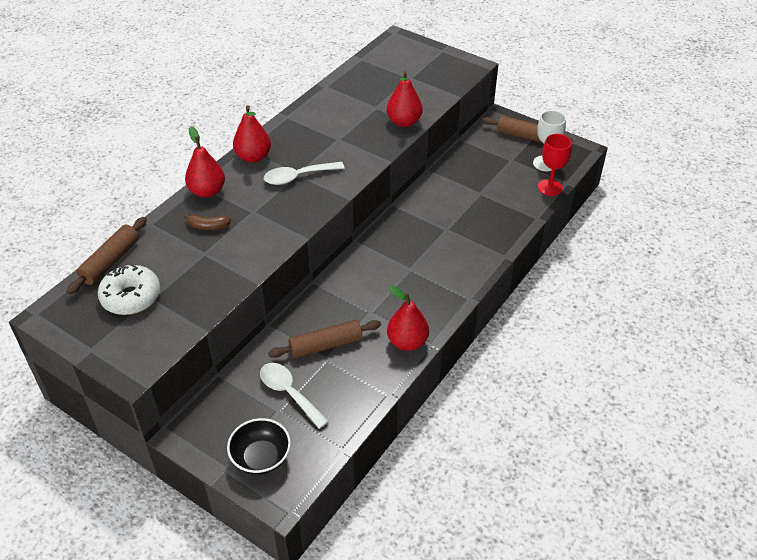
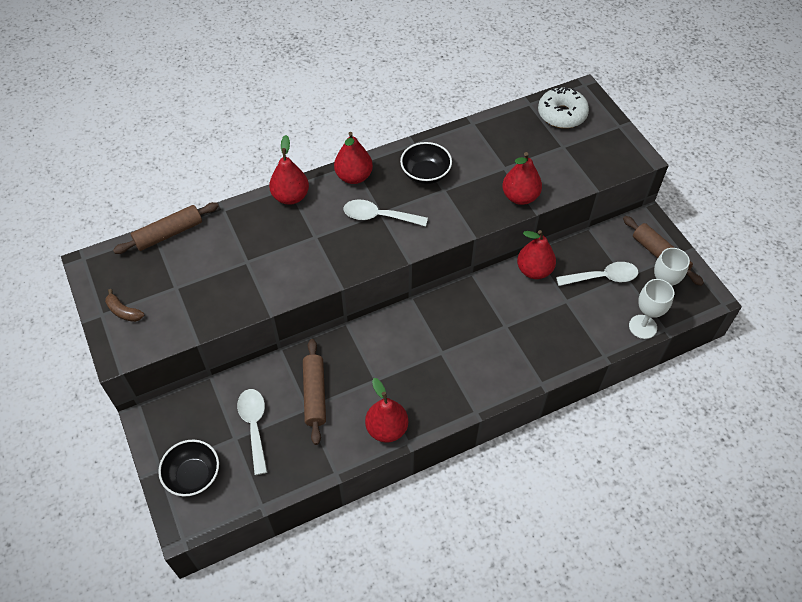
camera: 30 degrees right, 10 degrees up
(131, 297) = (162, 278): white donut -> white donut (562, 114)
(208, 226) = (268, 235): brown banana -> brown banana (124, 311)
(314, 134) = (425, 174): none -> black bowl
(325, 345) = (315, 394): brown rolling pin -> brown rolling pin turned 75 degrees clockwise
(440, 182) = (534, 270): none -> red pear
(495, 167) = (602, 277): none -> white spoon
(550, 187) = (642, 327): red goblet -> white goblet

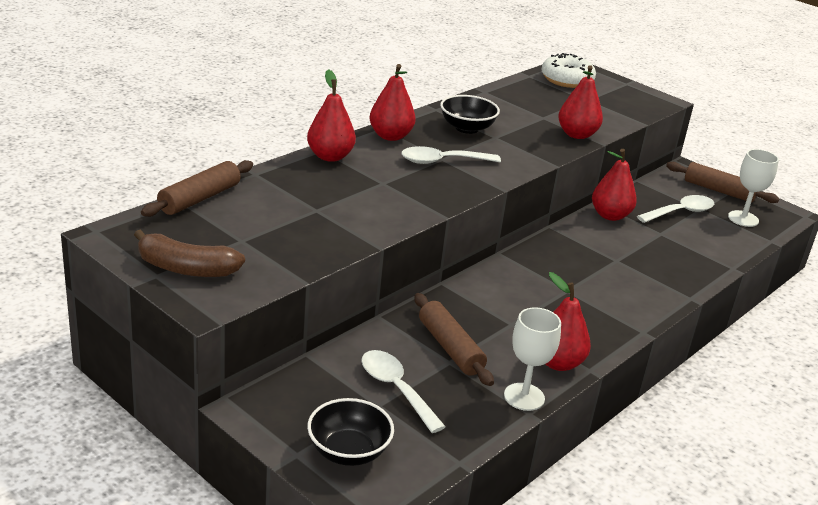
camera: 25 degrees left, 25 degrees down
(124, 311) = (186, 269): brown banana -> brown banana, size x1.70
(642, 327) = (749, 242): white goblet -> white goblet (524, 397)

